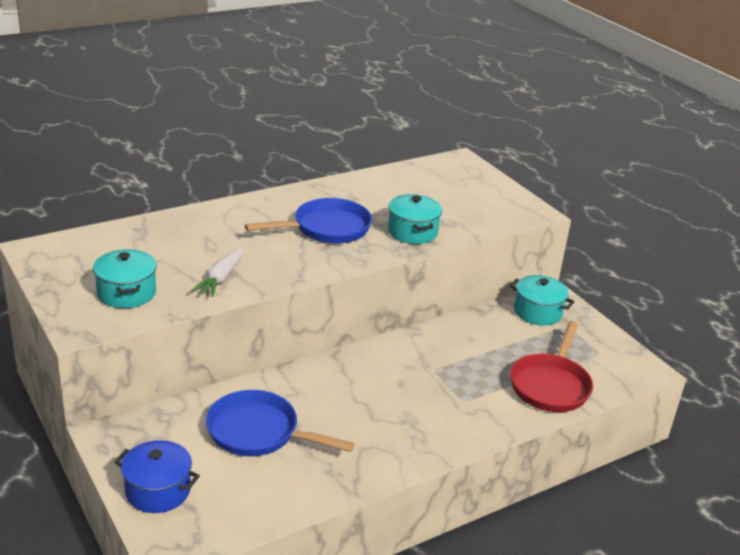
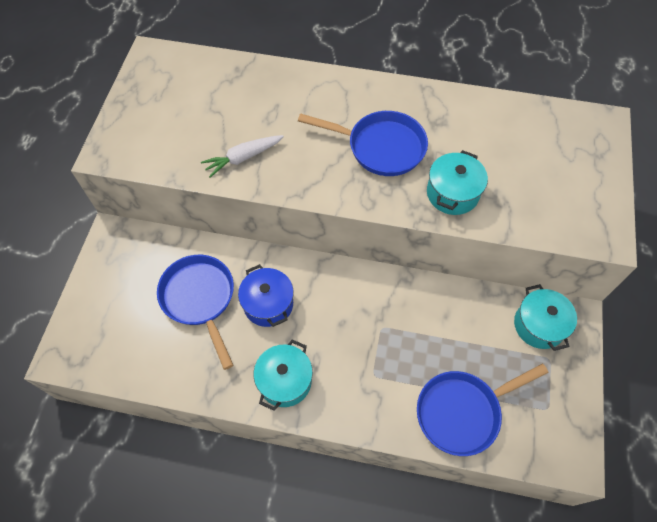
camera: 45 degrees right, 30 degrees up
(127, 293) = (166, 135): turquoise pot -> turquoise pot (285, 381)
(158, 490) = (97, 304): blue pot -> blue pot (268, 304)
(550, 385) = (462, 412): red pan -> blue pan

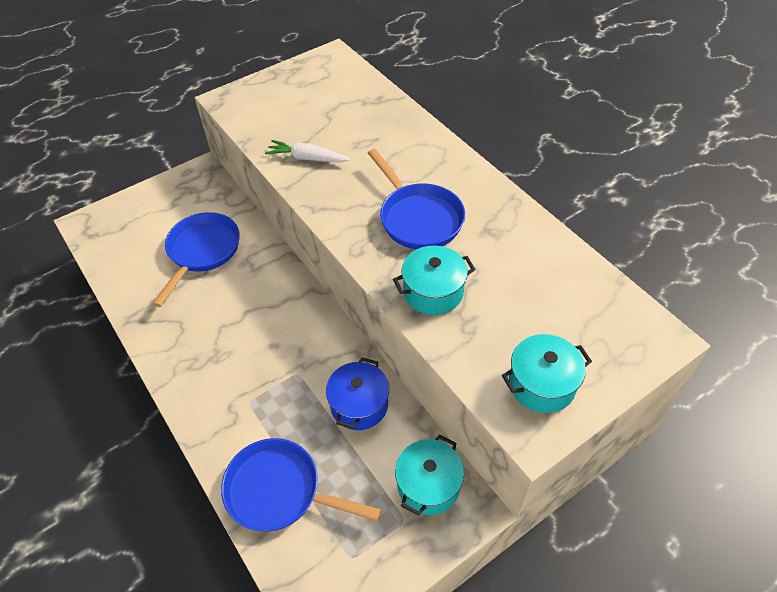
camera: 45 degrees right, 10 degrees down
(268, 304) = (240, 290): blue pot -> blue pot (359, 405)
(285, 381) = (187, 351): turquoise pot -> turquoise pot (541, 384)

